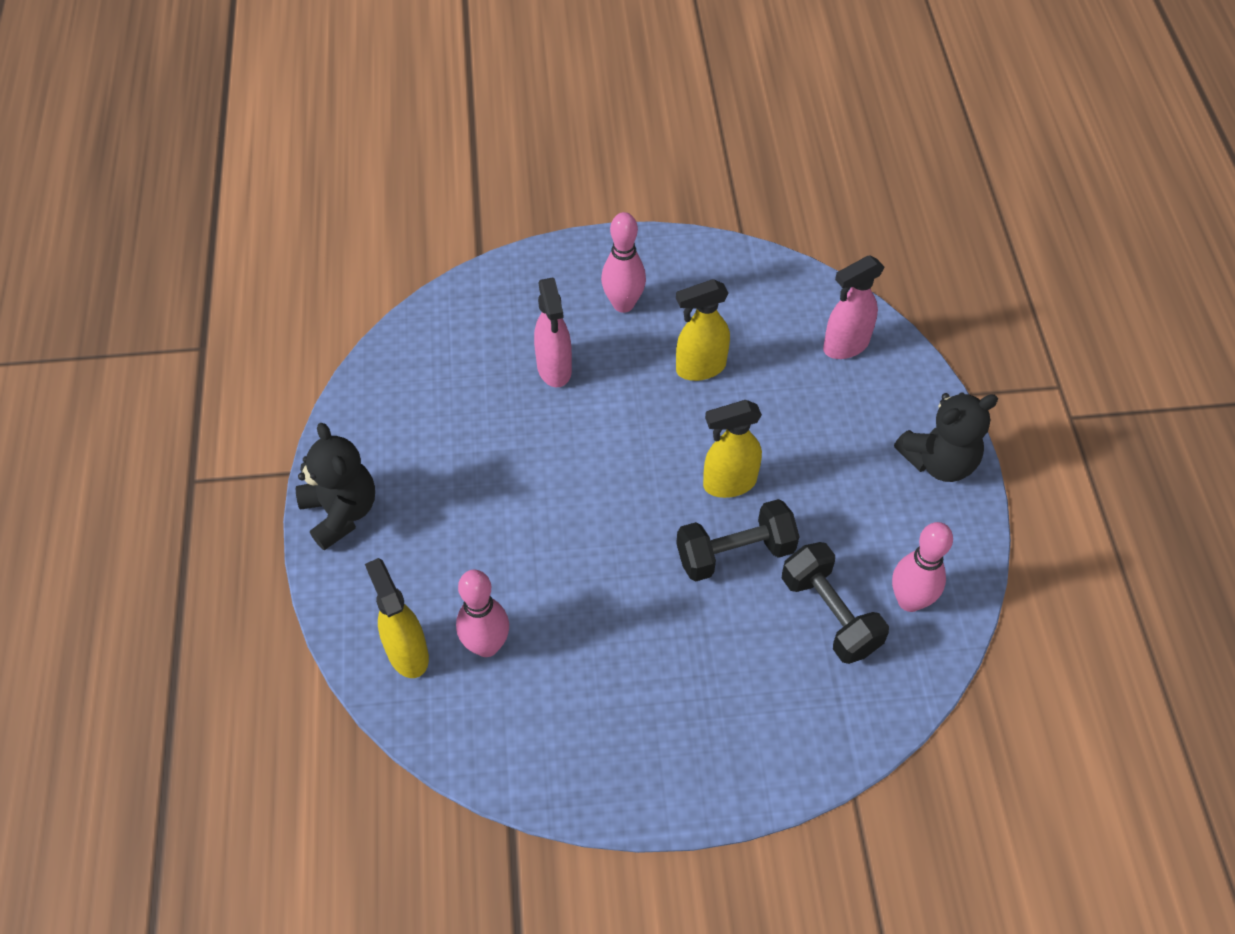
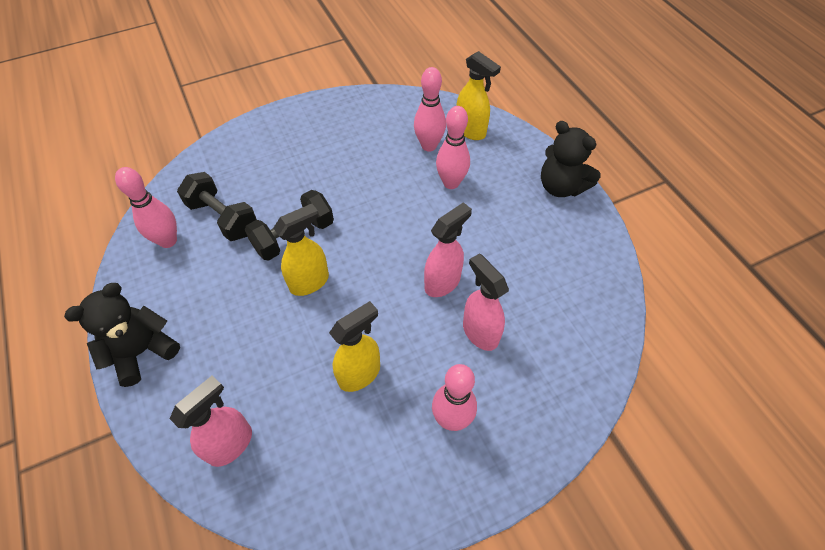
camera: 160 degrees right, 0 degrees up
(487, 567) = (451, 183): none -> pink bowling pin
(568, 433) = (443, 282): none -> pink spray bottle

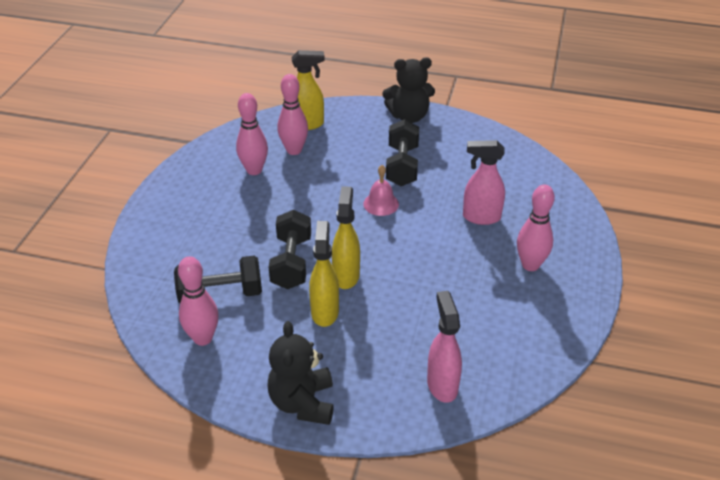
camera: 50 degrees left, 15 degrees down
(360, 374) = (453, 290): yellow spray bottle -> yellow spray bottle (325, 312)
(422, 245) = (381, 204): none -> pink bell
(443, 282) = (423, 211): pink spray bottle -> none
(451, 183) = (343, 160): pink bowling pin -> pink bowling pin (254, 170)
(487, 227) = (402, 166): none -> black dumbbell

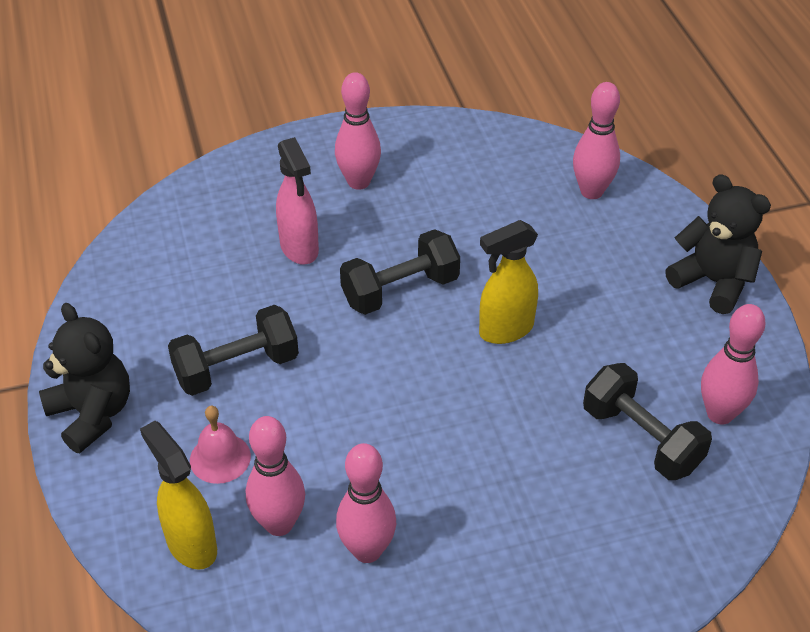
camera: 120 degrees left, 5 degrees up
(291, 263) = (528, 394): black dumbbell -> black dumbbell (400, 290)
(302, 403) = (713, 282): black teddy bear -> black teddy bear turned 105 degrees counterclockwise
(325, 312) = (579, 322): yellow spray bottle -> none
(381, 204) = (341, 355): pink bell -> pink bell (220, 458)
(442, 385) = (591, 191): pink spray bottle -> pink bowling pin

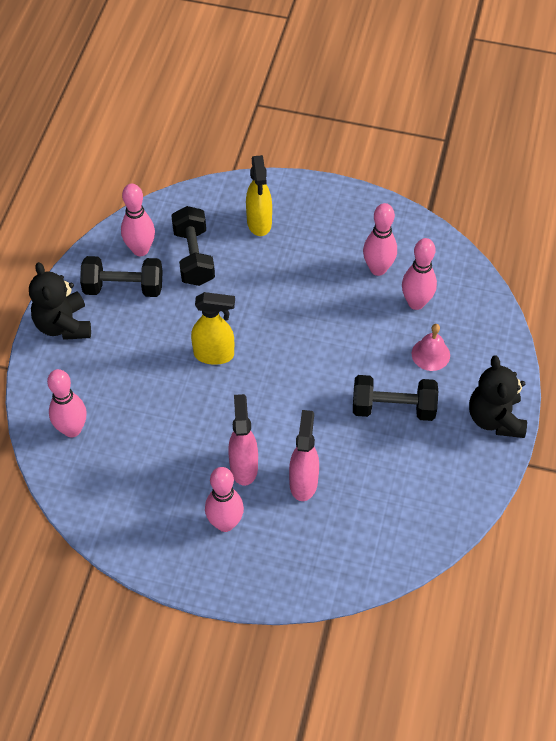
camera: 150 degrees left, 10 degrees up
(191, 544) = (468, 313): yellow spray bottle -> yellow spray bottle (259, 223)
(377, 235) = (243, 467): none -> pink spray bottle
(400, 290) = (258, 414): black dumbbell -> black dumbbell (123, 287)

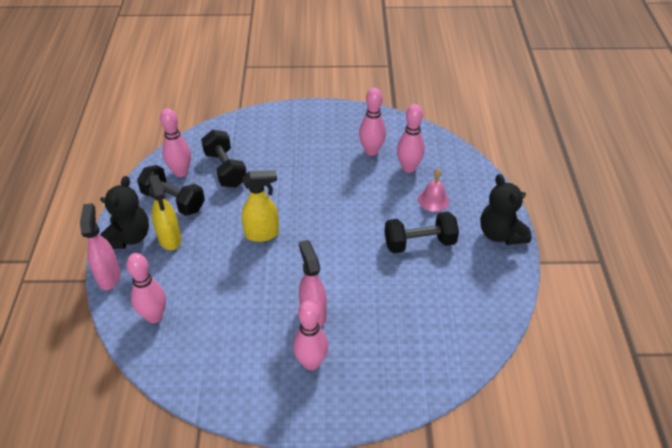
camera: 15 degrees left, 10 degrees down
(63, 325) = (128, 237): black teddy bear -> black teddy bear turned 135 degrees counterclockwise
(123, 287) = (173, 201): black dumbbell -> black dumbbell turned 45 degrees clockwise
(259, 223) = (270, 138): yellow spray bottle -> yellow spray bottle (170, 239)
(303, 482) = (367, 314): pink spray bottle -> pink spray bottle (109, 276)

